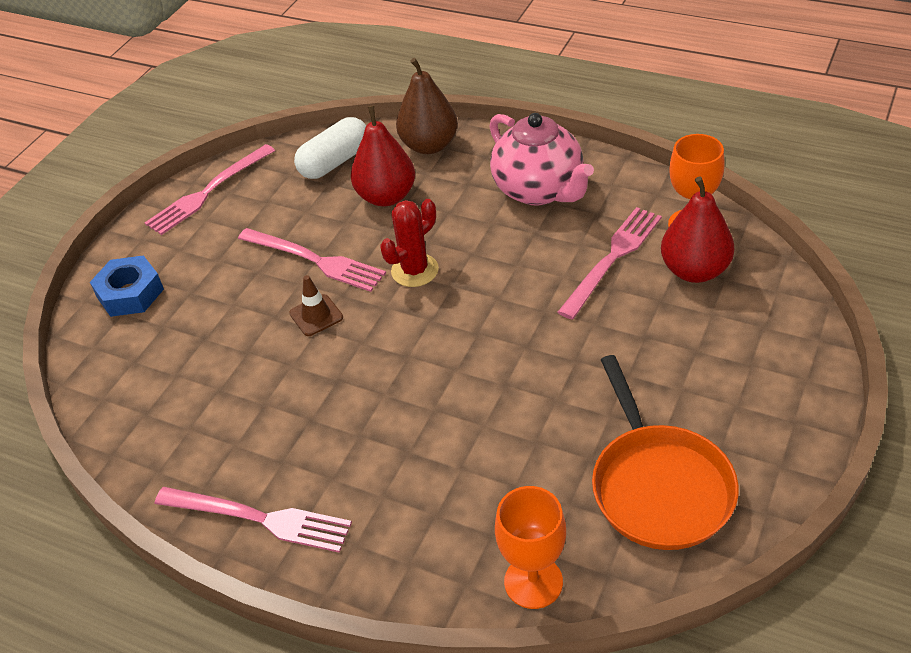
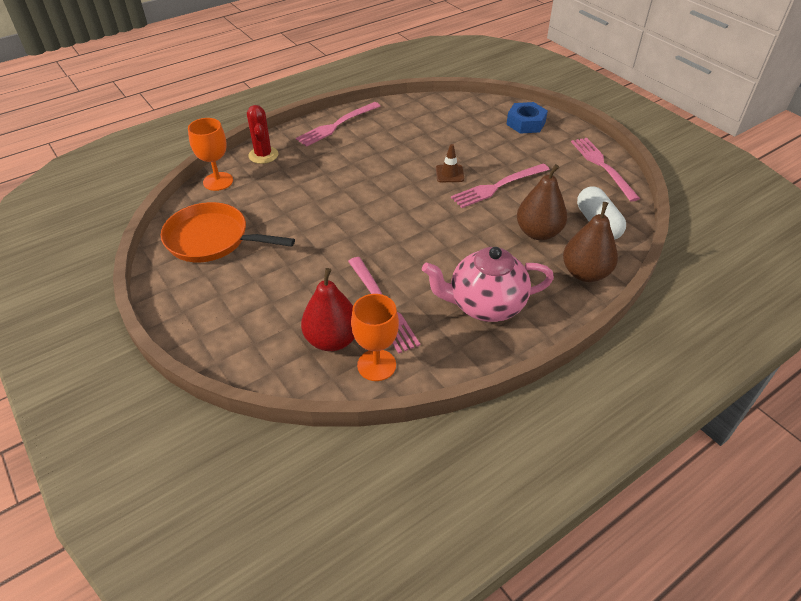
camera: 115 degrees right, 0 degrees up
(386, 196) = (538, 233): red pear -> brown pear
(415, 270) = (453, 219): red cactus -> red cactus (263, 155)

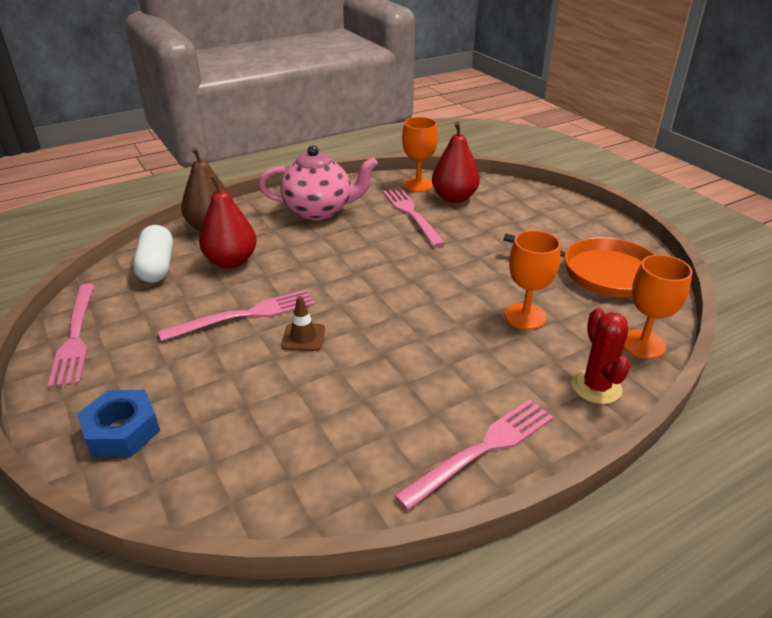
camera: 175 degrees left, 10 degrees down
(292, 196) = (525, 316): none -> orange goblet
(538, 233) = (231, 261): brown pear -> red pear

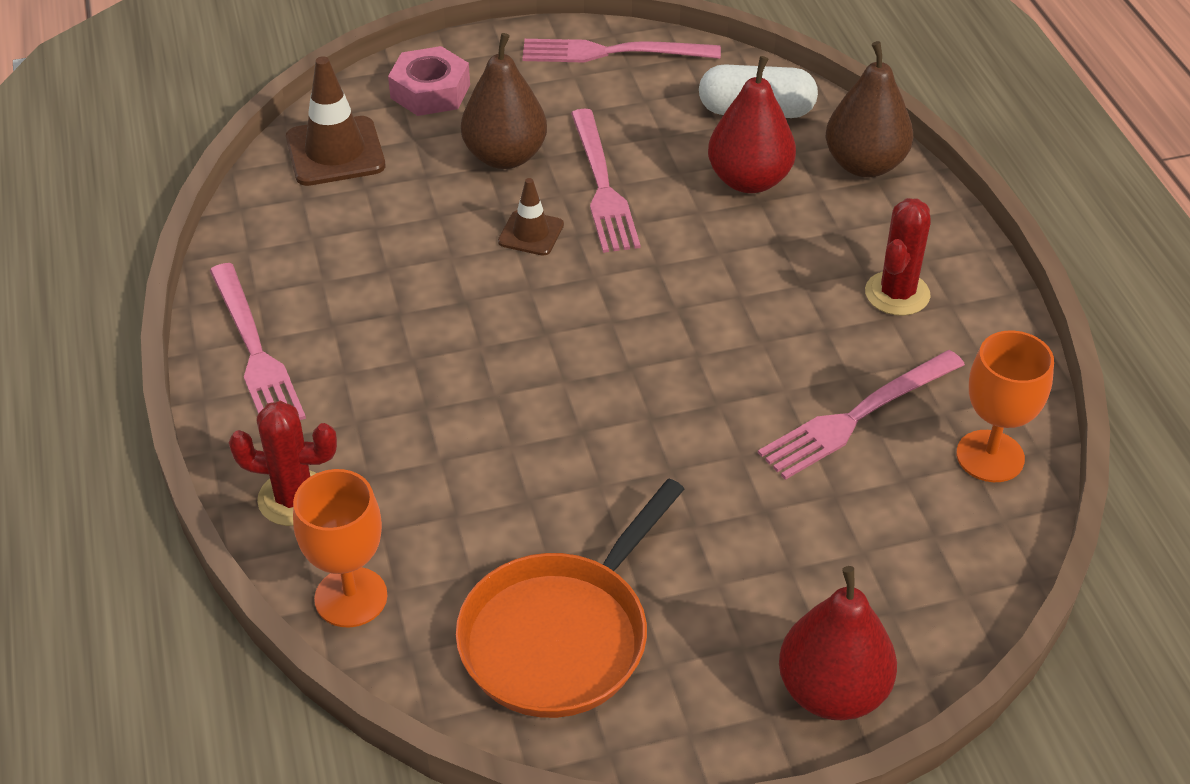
camera: 105 degrees right, 10 degrees up
(122, 431) = (430, 91): blue nut -> pink nut
(215, 366) = (505, 156): none -> brown pear
(218, 473) = (335, 152): none -> brown traffic cone
(319, 211) = (897, 294): pink teapot -> red cactus
(411, 214) = (857, 416): pink fork -> pink fork turned 150 degrees clockwise
(454, 198) = (916, 500): red pear -> red pear (832, 691)
(525, 316) = (480, 476): orange goblet -> none

